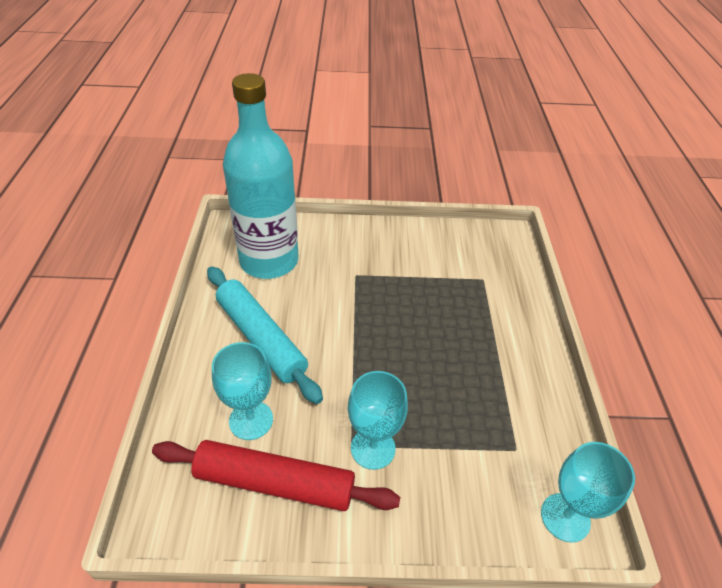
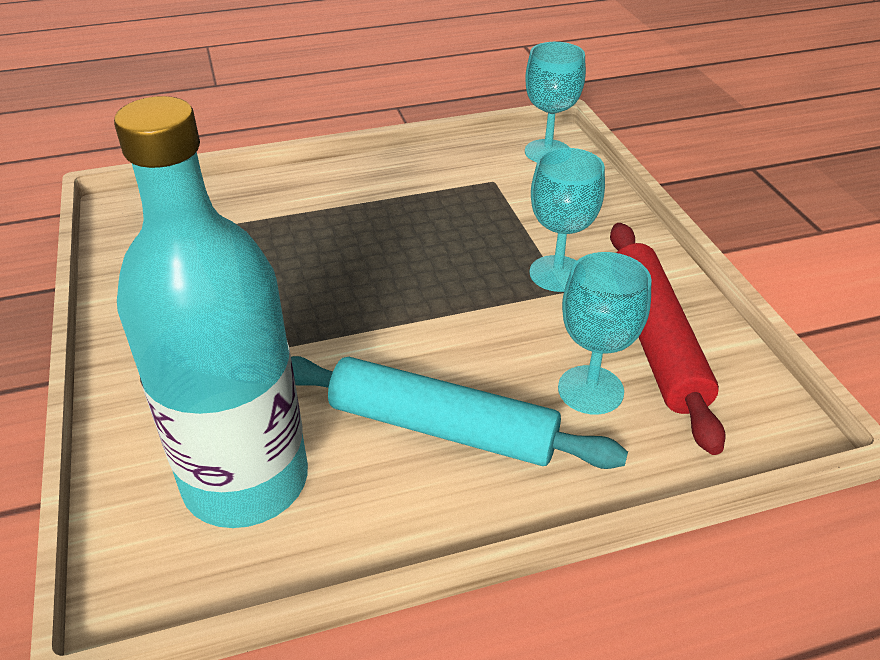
camera: 105 degrees left, 5 degrees down
(261, 338) = (442, 427): turquoise rolling pin -> turquoise rolling pin turned 75 degrees clockwise

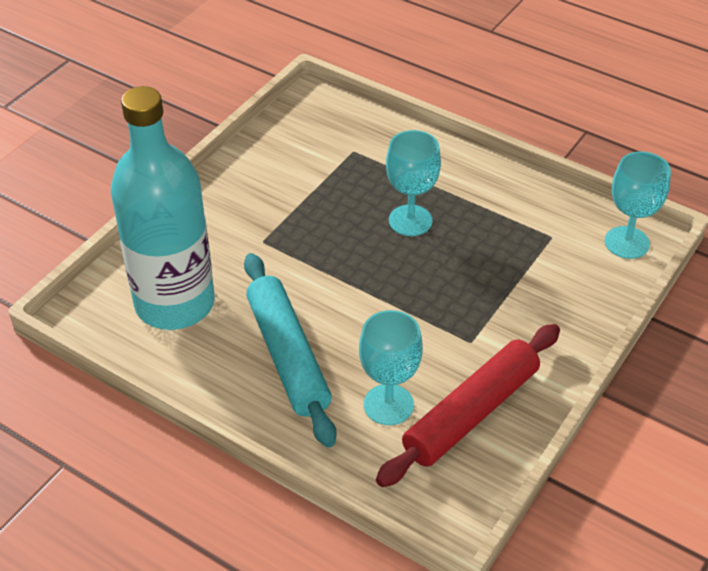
camera: 50 degrees right, 5 degrees up
(557, 273) = (484, 328): turquoise goblet -> turquoise goblet (410, 220)

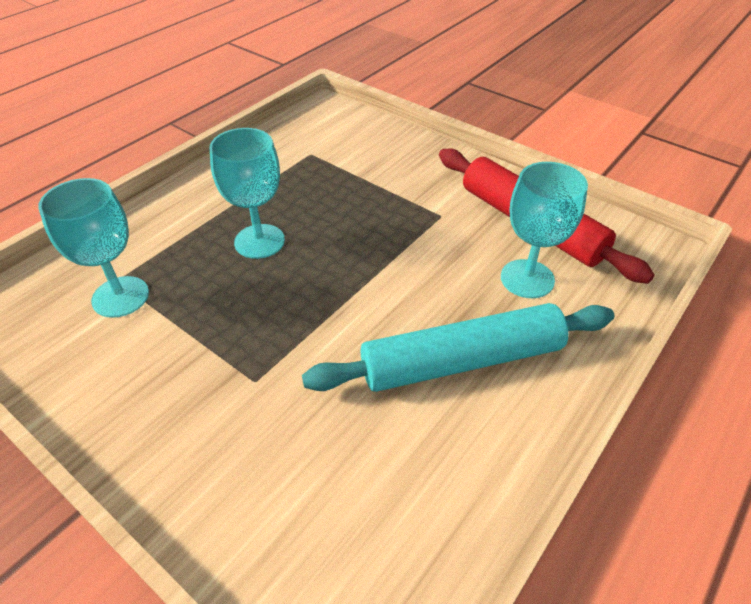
camera: 85 degrees left, 0 degrees up
(175, 303) = (359, 495): turquoise bottle -> none
(627, 242) = (328, 117): turquoise goblet -> turquoise goblet (120, 297)

